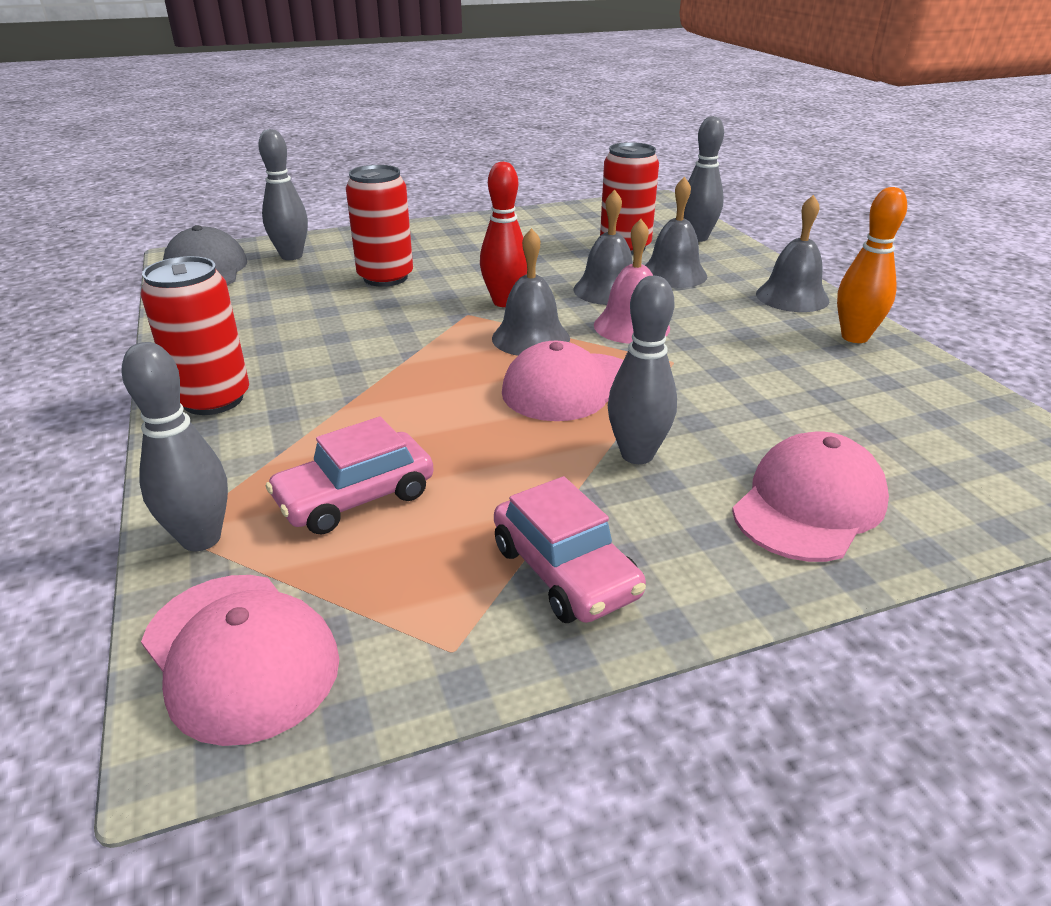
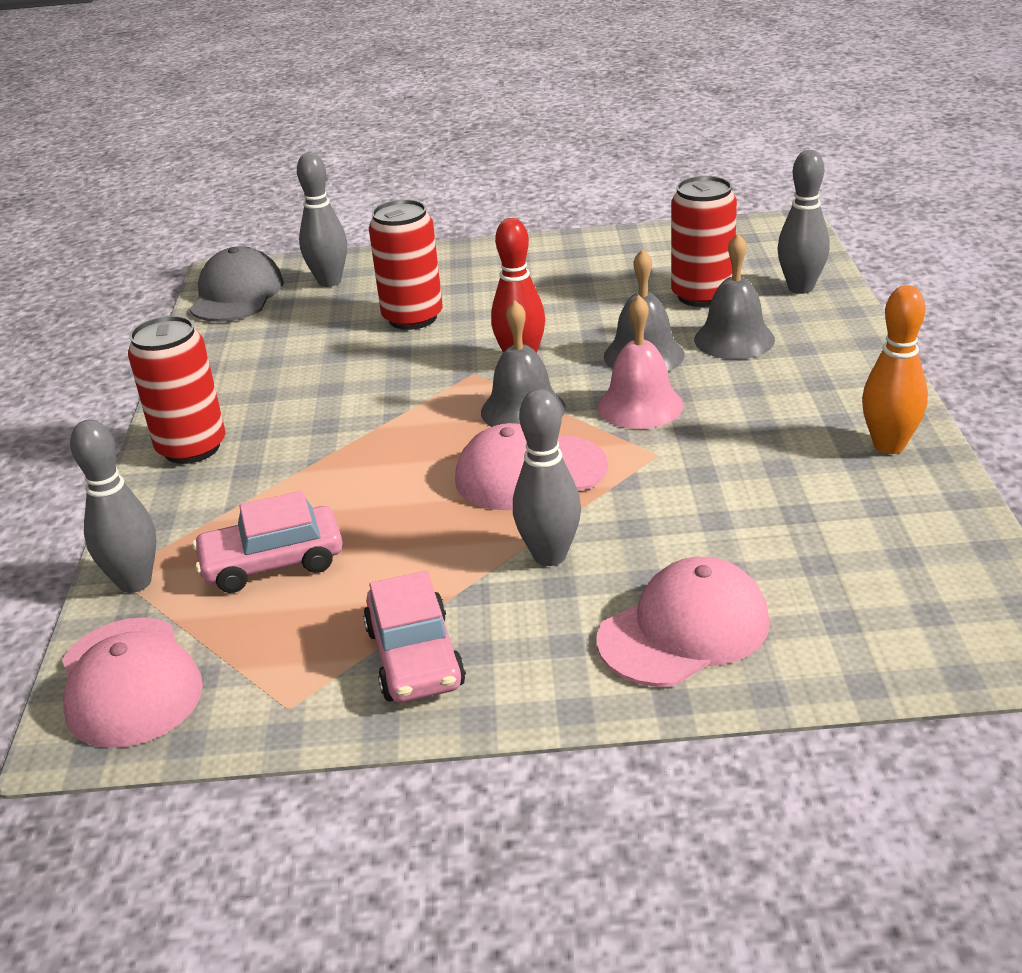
camera: 20 degrees right, 0 degrees up
(792, 297) = (855, 383): grey bell -> none

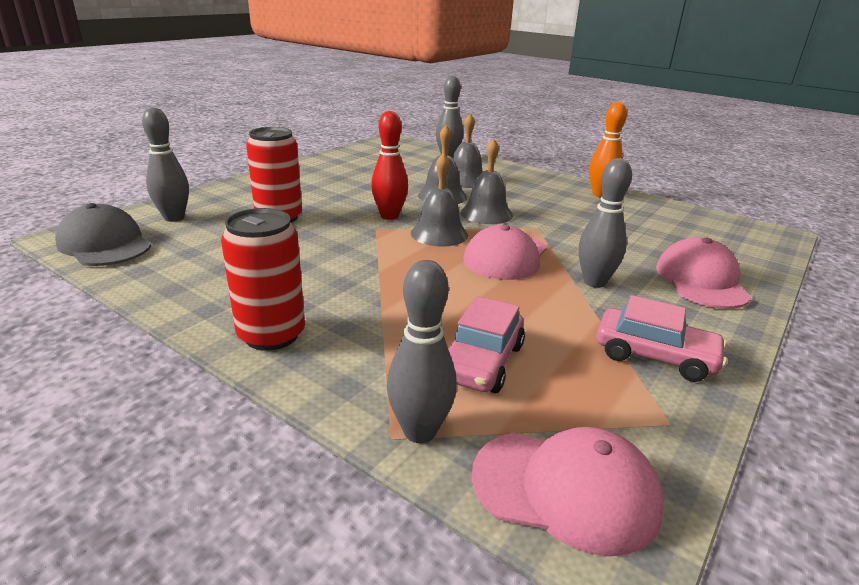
camera: 55 degrees left, 5 degrees down
(640, 405) = (486, 213): pink bell -> grey bell
(702, 295) = (414, 169): red can -> none

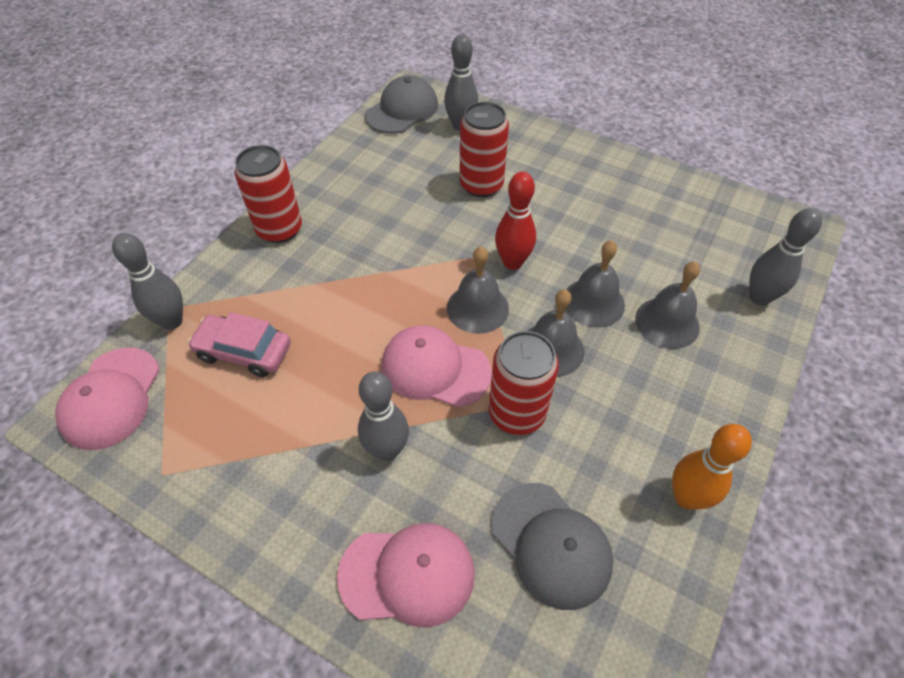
camera: 85 degrees right, 25 degrees up
(547, 231) = (517, 413): none -> red can
(650, 232) = (551, 544): none -> grey cap
(655, 356) = (250, 483): pink car -> none

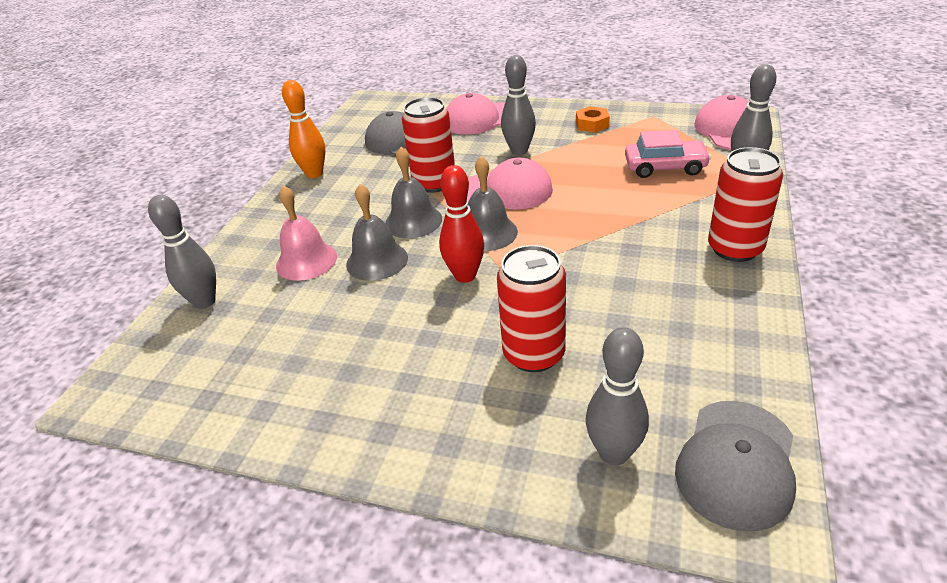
camera: 170 degrees right, 15 degrees down
(256, 484) = (592, 124): none -> orange nut
(667, 322) = (306, 261): grey bell -> pink bell

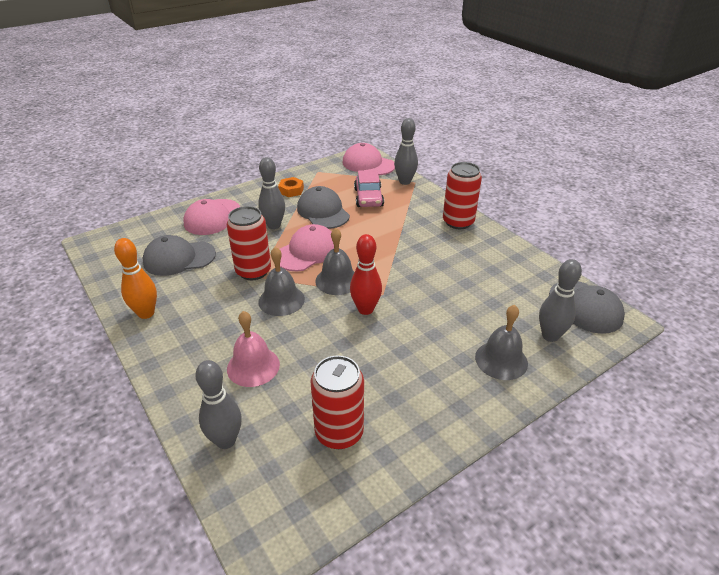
camera: 55 degrees left, 0 degrees up
(377, 261) = (301, 335): grey bell -> grey bell (501, 360)
(534, 354) = (459, 322): red can -> red can (339, 432)
(588, 159) = (323, 212): none -> grey cap
(665, 167) = (368, 197): pink car -> pink car turned 135 degrees clockwise

